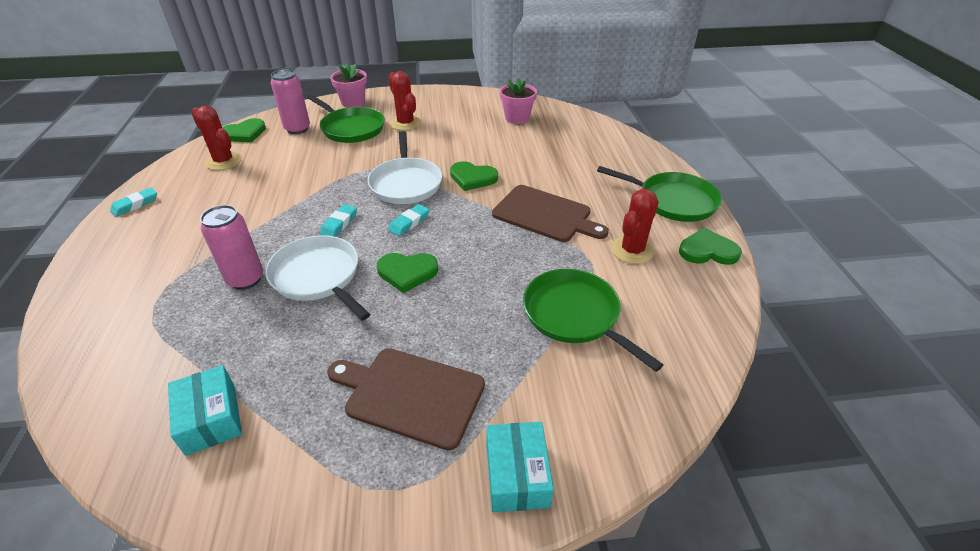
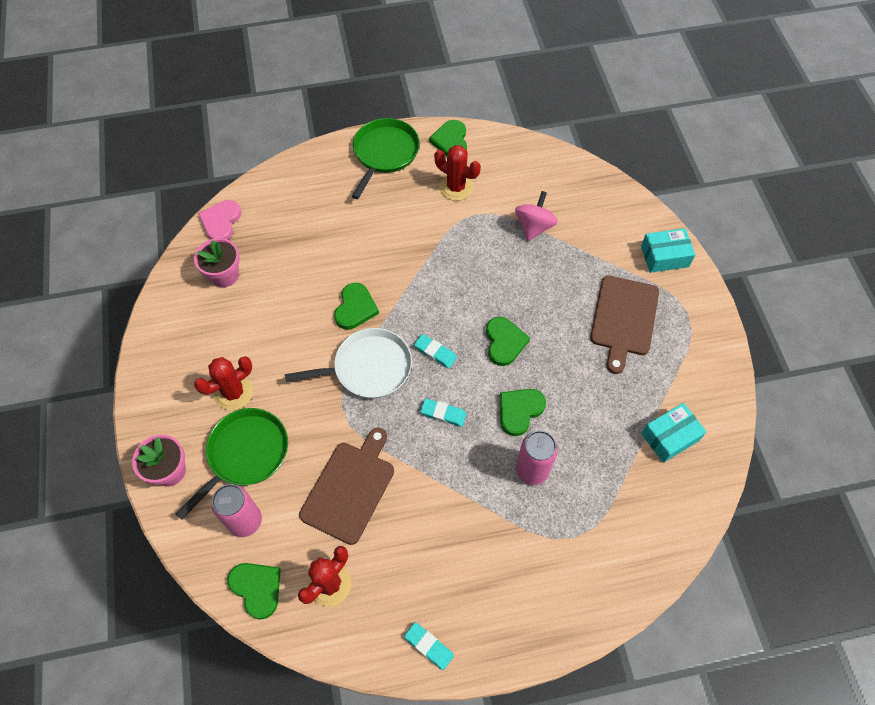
camera: 95 degrees left, 20 degrees up
(318, 276) = (519, 411): white pan -> green heart
(545, 214) = (413, 245): brown cutting board -> brown cutting board (349, 488)
(572, 116) = (221, 222): none -> pink heart
(574, 315) = (534, 227): green pan -> pink spinning top

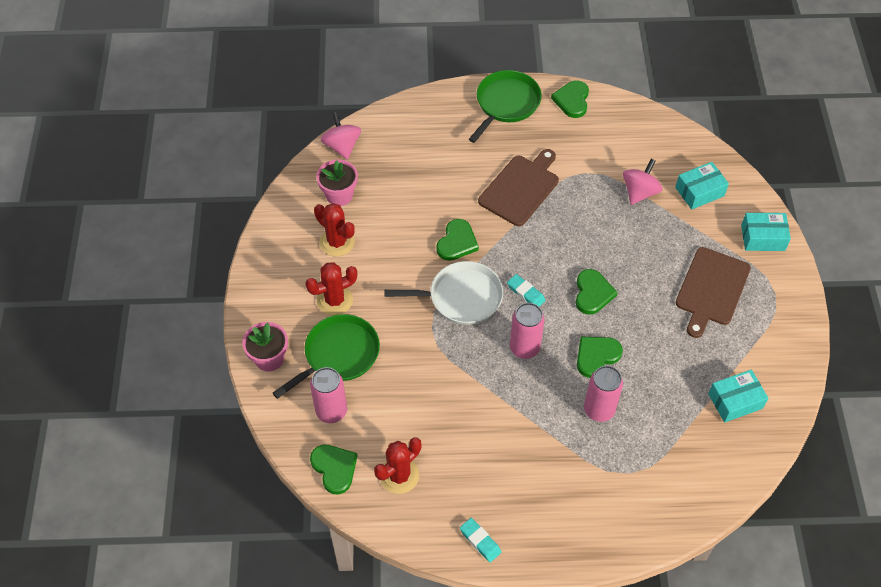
camera: 10 degrees right, 5 degrees down
(221, 222) = (342, 146): pink heart -> pink spinning top
(349, 488) = (428, 398): brown cutting board -> brown cutting board (520, 188)
(443, 414) = (524, 348): turquoise eraser -> pink can
(456, 187) = (570, 145): red cactus -> red cactus (337, 242)
(593, 217) = (699, 192): none -> turquoise box

